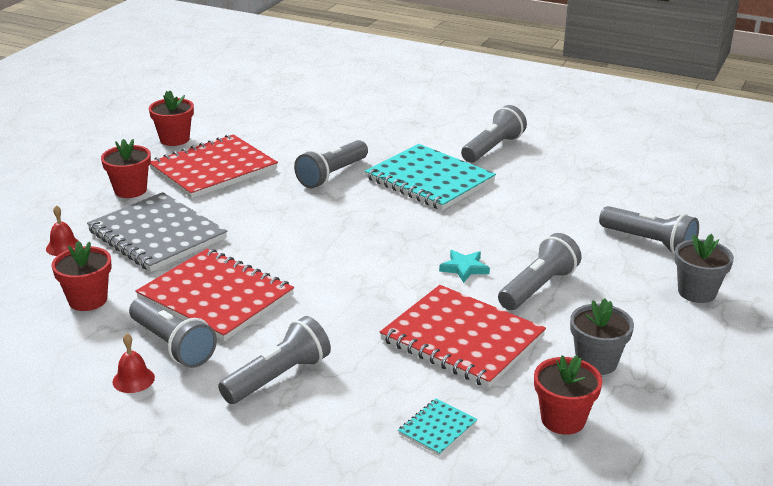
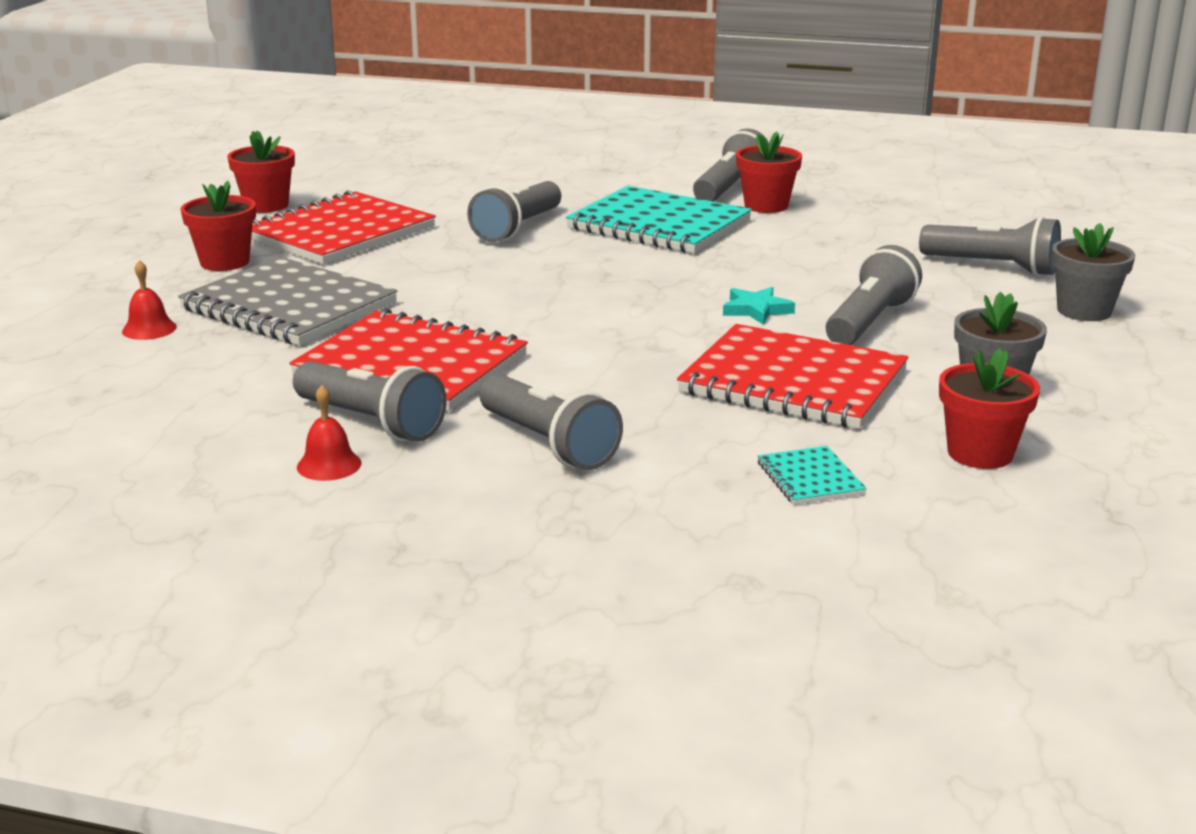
camera: 10 degrees left, 5 degrees down
(88, 300) = (215, 384): red flower pot -> red flower pot (766, 206)
(278, 377) = (548, 444): grey flashlight -> grey flashlight turned 105 degrees clockwise
(437, 428) = (810, 478): turquoise notebook -> turquoise notebook turned 45 degrees counterclockwise

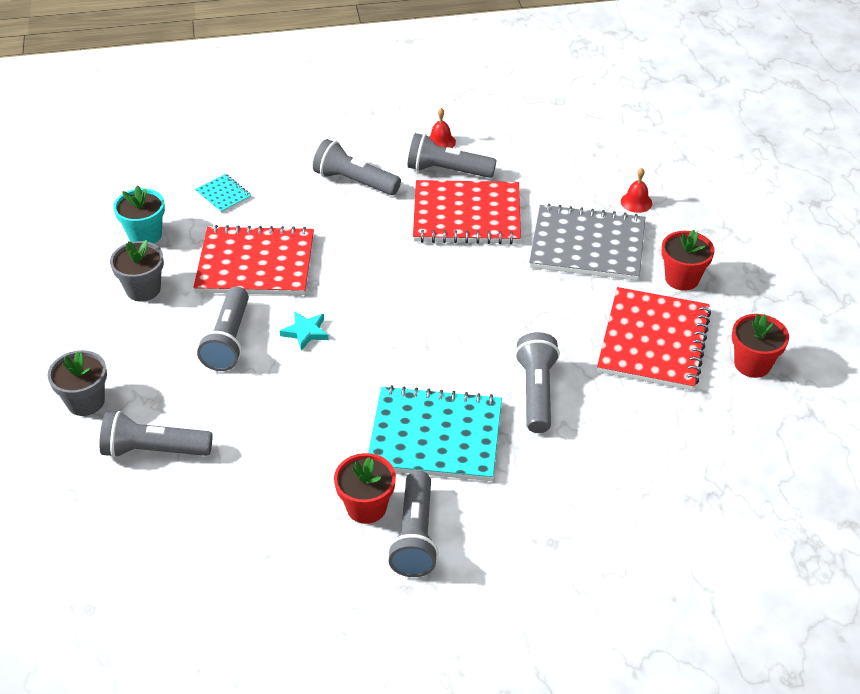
camera: 155 degrees right, 20 degrees up
(980, 453) = (145, 235): red flower pot -> turquoise flower pot

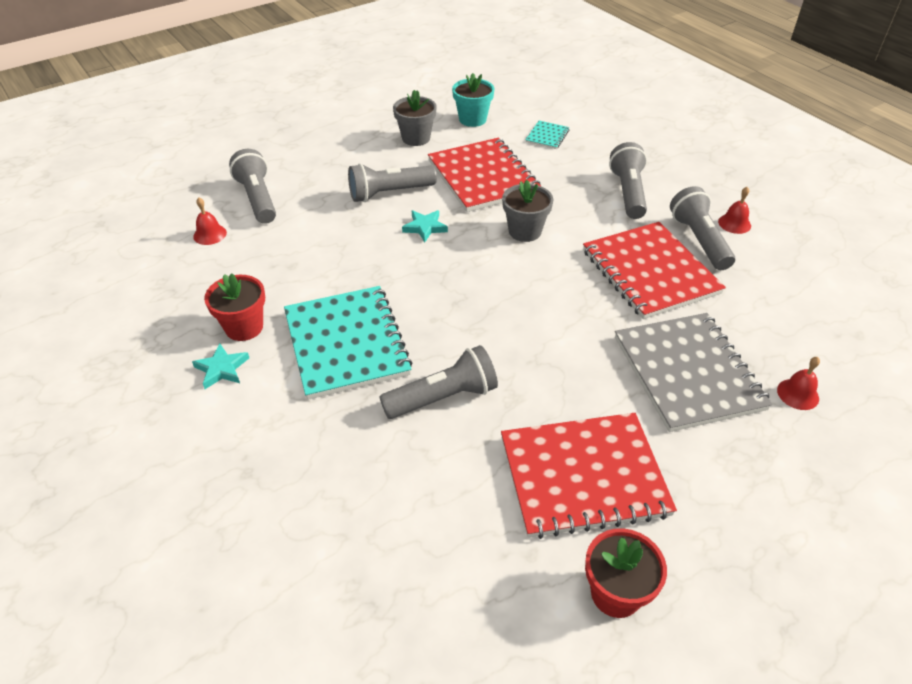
camera: 65 degrees right, 0 degrees up
(85, 401) = (290, 154): grey flower pot -> grey flower pot (525, 231)
(191, 506) = (210, 234): none -> red bell
(415, 536) = (222, 369): grey flashlight -> turquoise star
(682, 278) = (708, 474): red flower pot -> none

